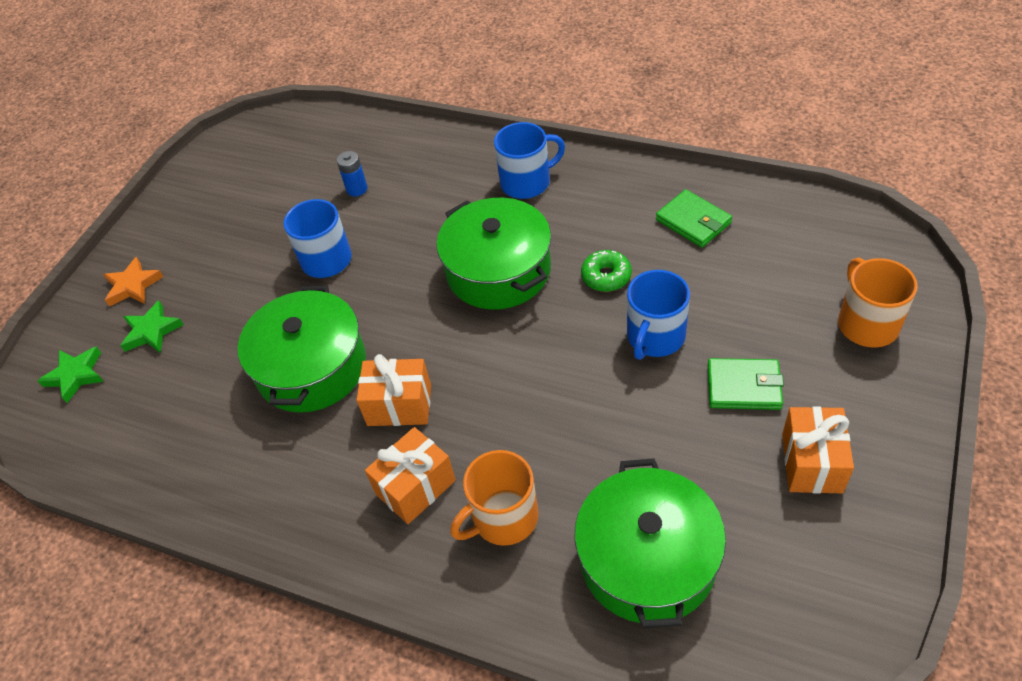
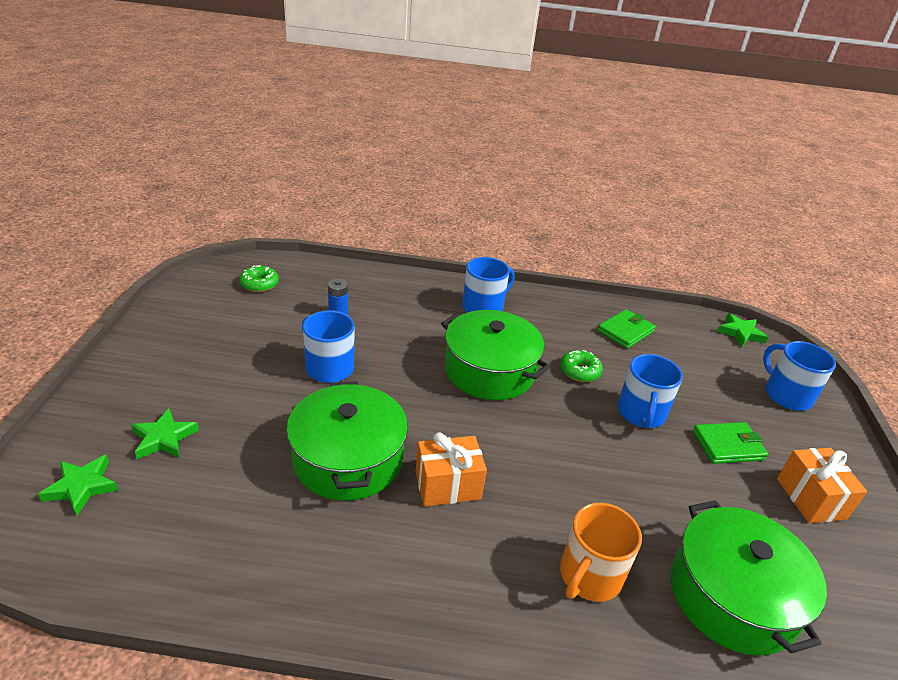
camera: 25 degrees left, 15 degrees down
(133, 286) = (131, 398): orange star -> none
(285, 148) = (259, 284): none -> green donut
(415, 487) = (494, 558): orange gift -> none
(693, 221) = (625, 331): green wallet -> green wallet turned 75 degrees counterclockwise
(856, 228) = (740, 333): none -> green star
(867, 323) = (786, 395): orange mug -> blue mug

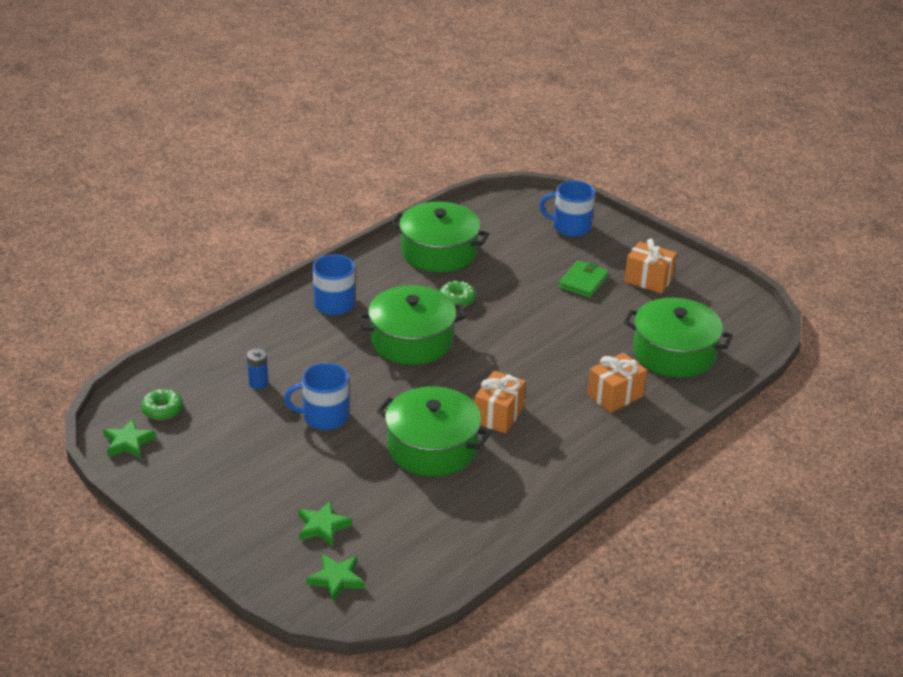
camera: 50 degrees left, 0 degrees up
(589, 576) = (615, 395): orange mug -> orange gift
(625, 331) = (439, 252): green wallet -> green pot
(641, 413) = (522, 298): blue mug -> none
(740, 333) = (497, 201): green star -> green star (128, 442)

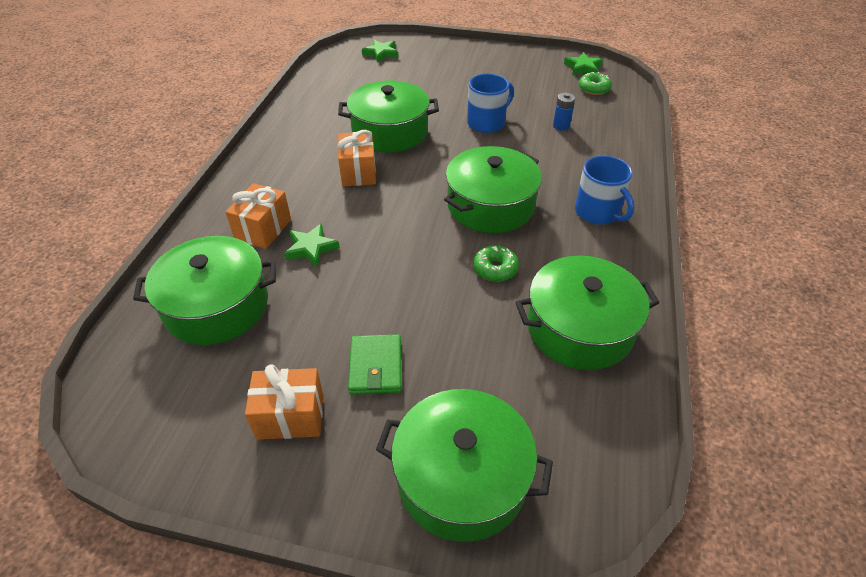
camera: 150 degrees right, 10 degrees up
(322, 526) = (415, 70): green star -> green star (311, 248)
(570, 227) = (461, 478): blue mug -> green pot

